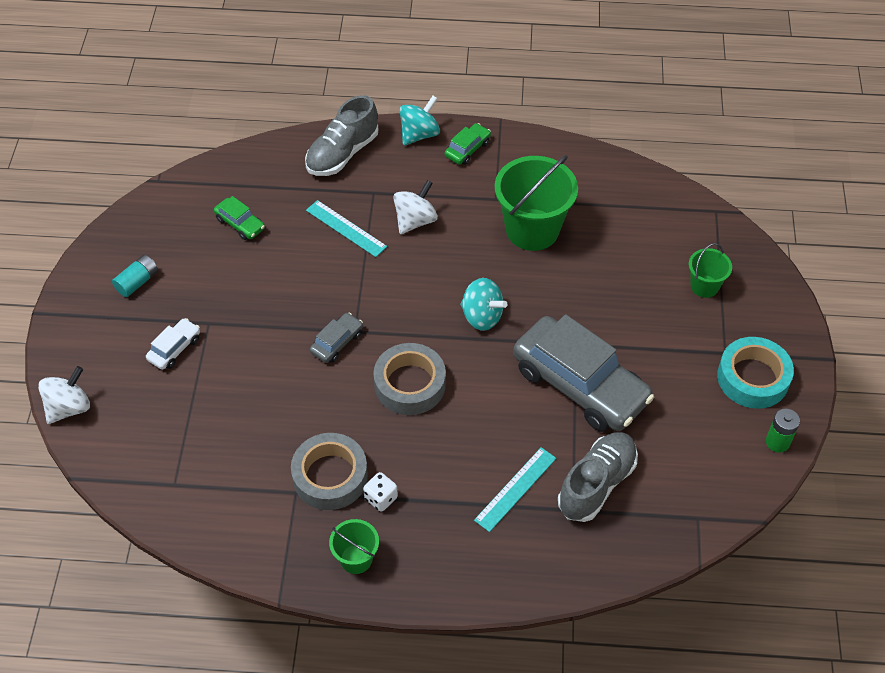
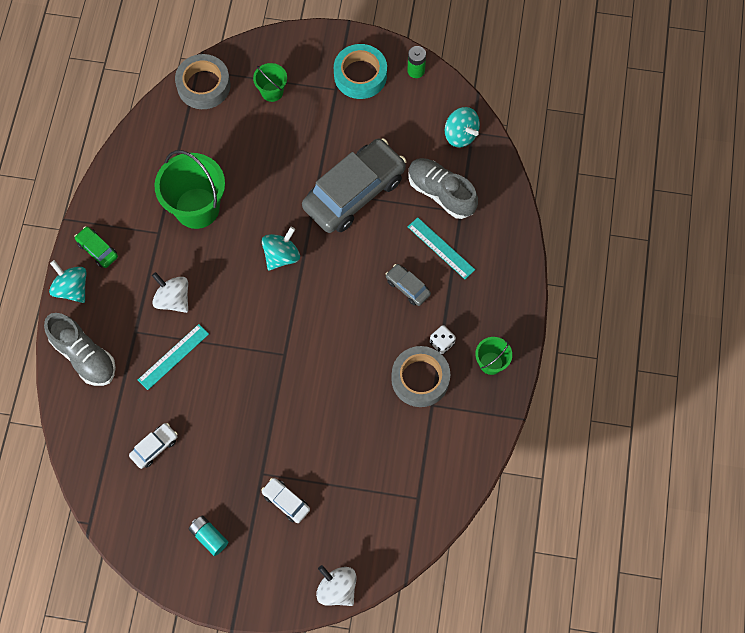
camera: 85 degrees left, 15 degrees up
(240, 224) = (154, 447): green car -> white car
(337, 342) = (294, 369): grey car -> grey car (407, 287)
(410, 384) = (341, 315): grey tape -> grey tape (203, 85)
(690, 503) = (460, 135): none -> turquoise spinning top

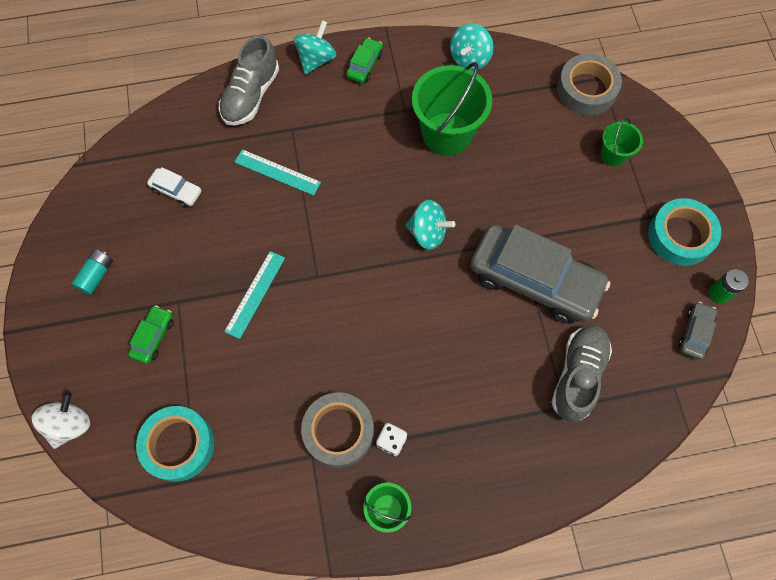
camera: 70 degrees right, 0 degrees up
(173, 299) = (339, 149): white spinning top -> none
(286, 502) = (153, 337): white car -> green car
(386, 504) = (178, 445): none -> turquoise tape
(407, 287) = (444, 378): grey car -> grey car (695, 333)
(441, 248) = (508, 399): turquoise ruler -> turquoise ruler (255, 294)
(460, 135) = (663, 372): turquoise spinning top -> turquoise spinning top (469, 58)

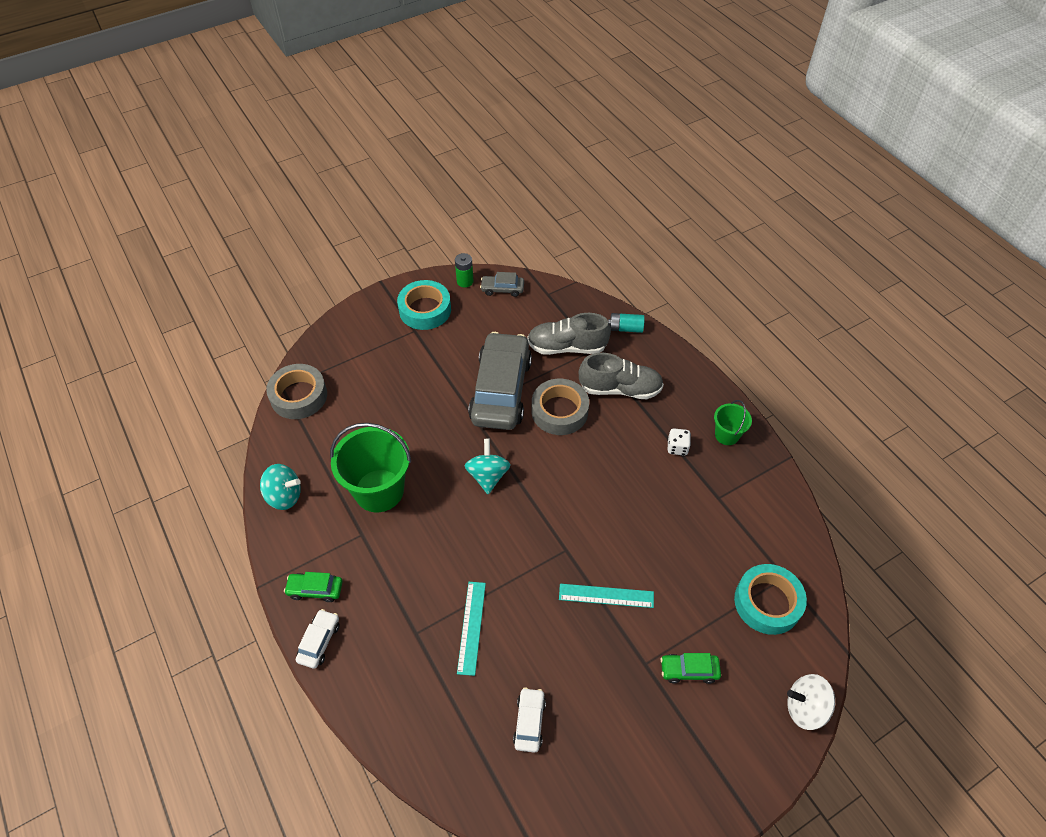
camera: 110 degrees left, 15 degrees down
(96, 275) = (656, 761): turquoise battery -> turquoise battery (625, 328)
(251, 95) = (385, 693): grey shoe -> grey shoe (620, 389)
(316, 59) = (319, 642): turquoise spinning top -> white car
(338, 431) = (689, 485): grey tape -> grey tape (559, 411)
(613, 155) = (363, 364): green bucket -> none

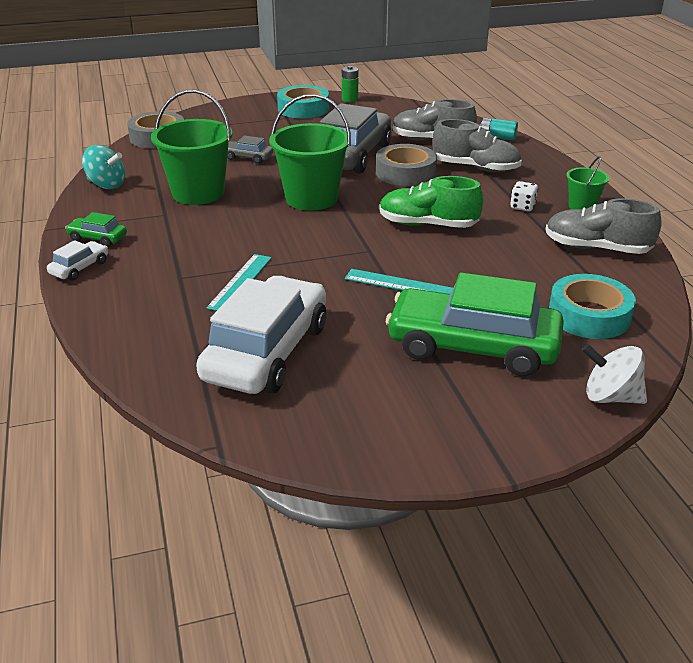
camera: 15 degrees right, 20 degrees down
(488, 476) = (311, 198): turquoise spinning top -> green bucket
(502, 289) = (383, 106): grey car -> grey car (248, 158)
(529, 722) = (267, 352): white car -> white car, size x2.35
(604, 496) = (428, 225): none -> green shoe
(689, 670) = (473, 347): green car -> green car, size x2.35
(752, 501) = (596, 248): none -> grey shoe

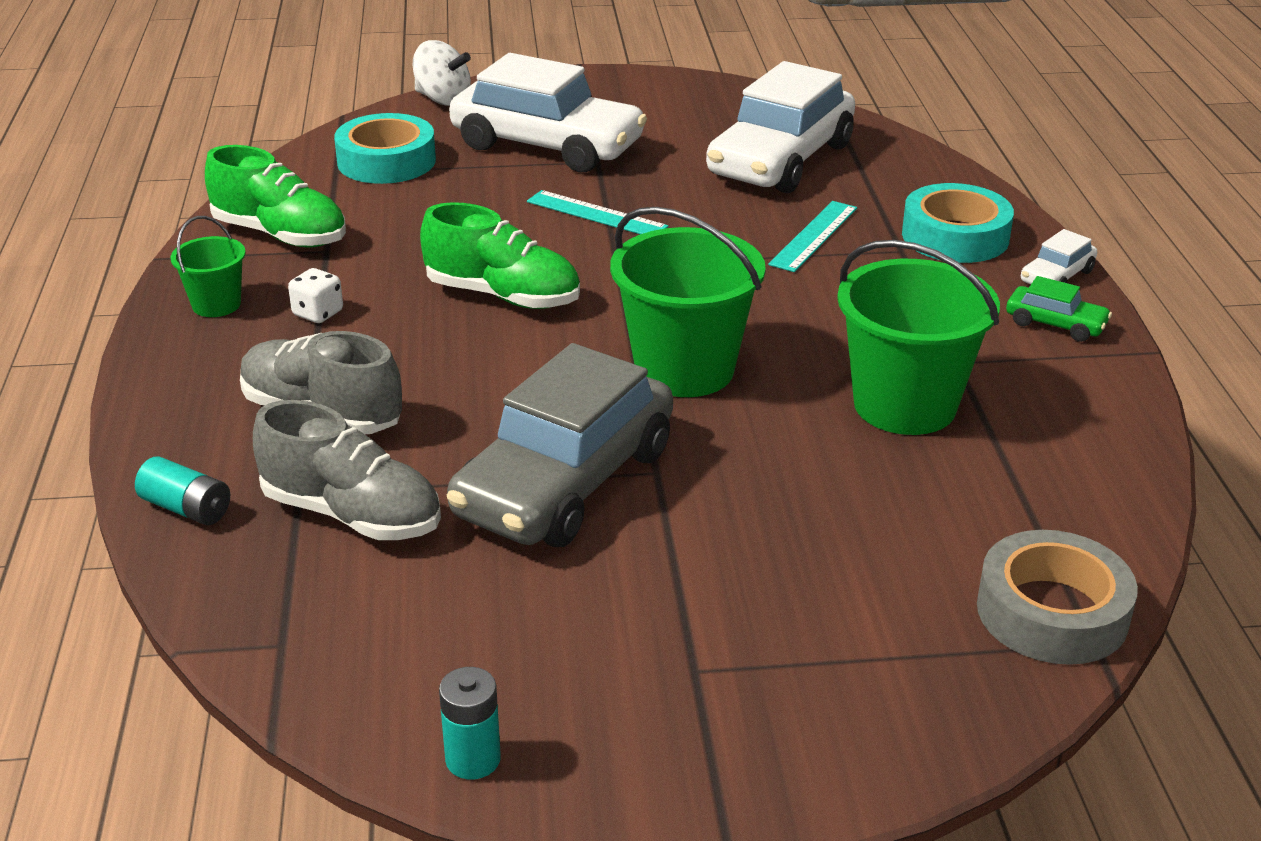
camera: 170 degrees left, 0 degrees up
(106, 185) = (1103, 447): turquoise spinning top -> none
(248, 158) = (807, 501): grey car -> none
(303, 109) = (637, 715): turquoise tape -> turquoise tape (955, 236)
(349, 99) = (473, 759): green battery -> turquoise battery
(405, 173) = (474, 415): grey tape -> none
(473, 347) = (547, 145): green car -> white car
(596, 248) = (280, 235): grey shoe -> green shoe

